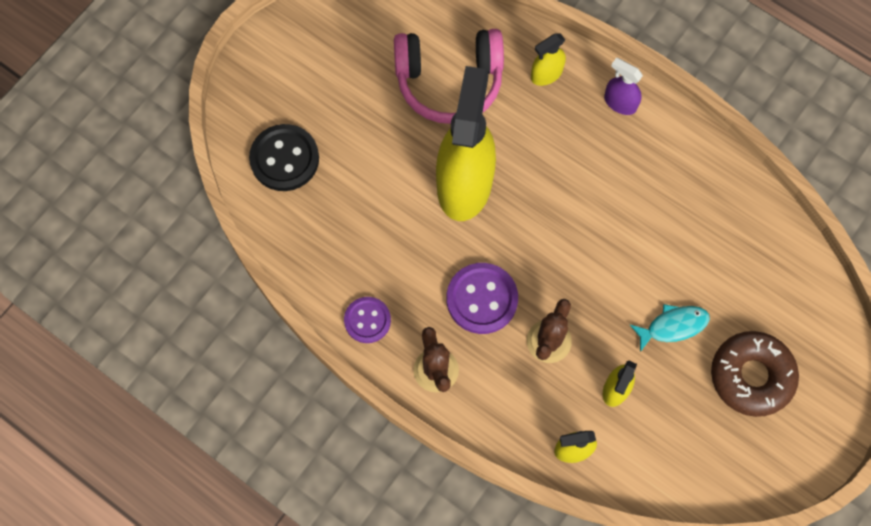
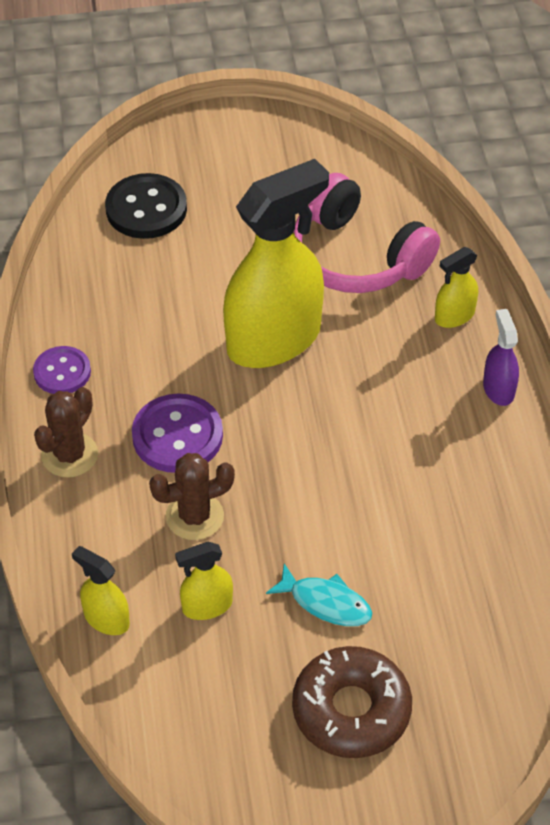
camera: 45 degrees right, 20 degrees down
(546, 74) = (454, 316): yellow spray bottle -> yellow spray bottle turned 45 degrees counterclockwise

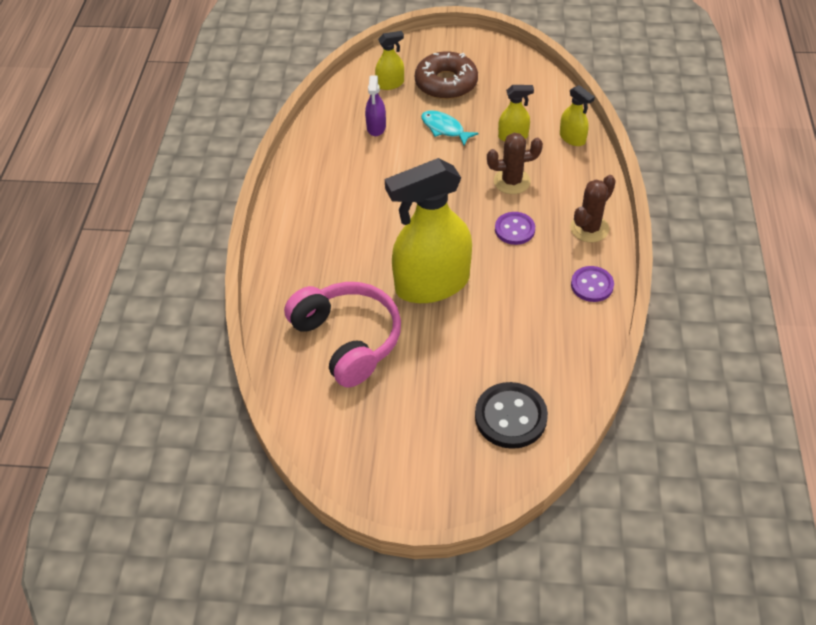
camera: 165 degrees left, 0 degrees up
(177, 436) = (514, 229): purple button -> purple button, size x0.65
(454, 316) = (295, 280): yellow spray bottle -> yellow spray bottle (390, 84)
(498, 389) = (289, 226): purple spray bottle -> purple spray bottle (376, 127)

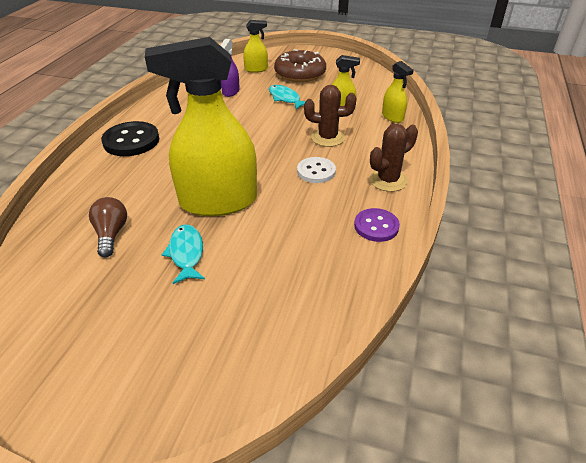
camera: 10 degrees right, 10 degrees down
(348, 340) = (111, 234): pink headphones -> brown light bulb
(429, 346) = (186, 253): none -> turquoise fish
(510, 417) = (238, 340): black button -> black button (131, 141)
(514, 229) = (316, 171): purple button -> white button

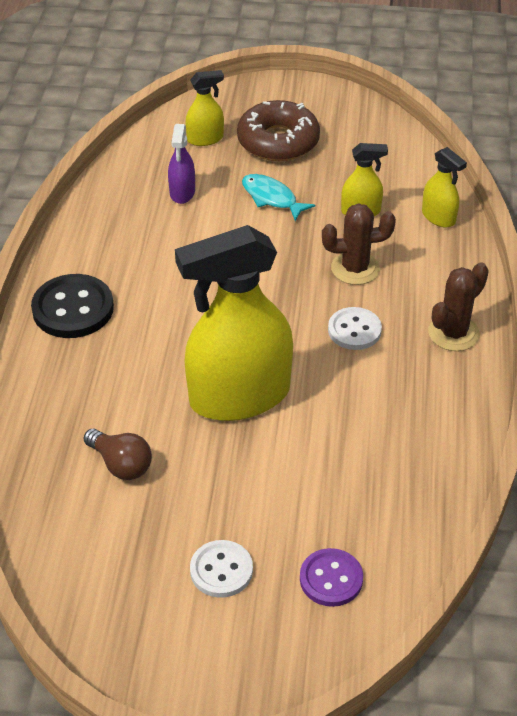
camera: 10 degrees left, 5 degrees up
(111, 234) = (121, 464): brown light bulb -> brown light bulb turned 150 degrees clockwise
(148, 322) = (221, 570): none -> white button
(186, 253) = (229, 477): turquoise fish -> none
(376, 226) = (452, 407): purple button -> purple button (331, 579)

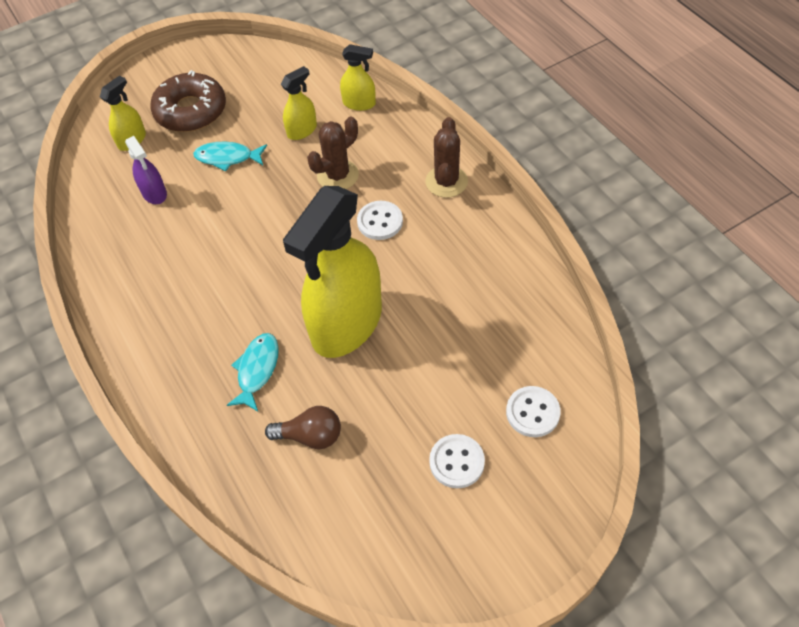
camera: 35 degrees left, 10 degrees up
(73, 309) = (155, 339): black button -> none
(129, 384) = (257, 370): none -> turquoise fish
(331, 579) = (532, 412): purple button -> white button

